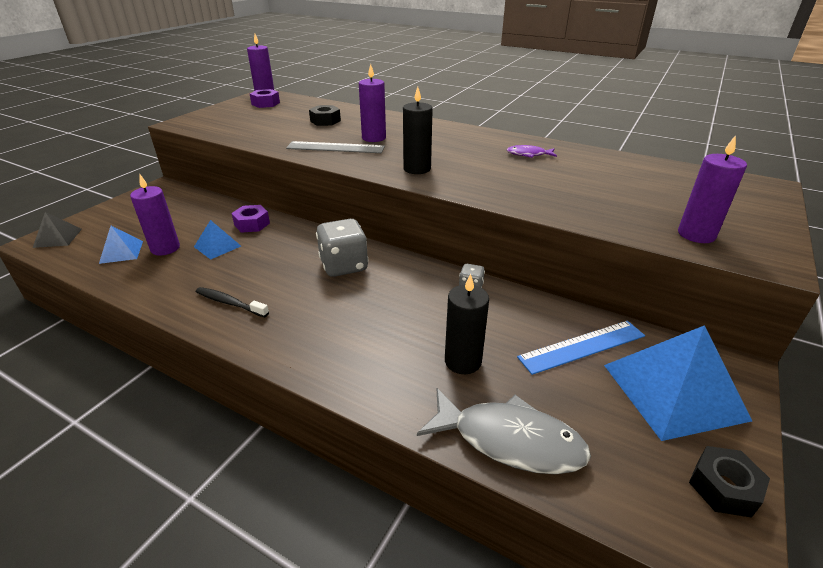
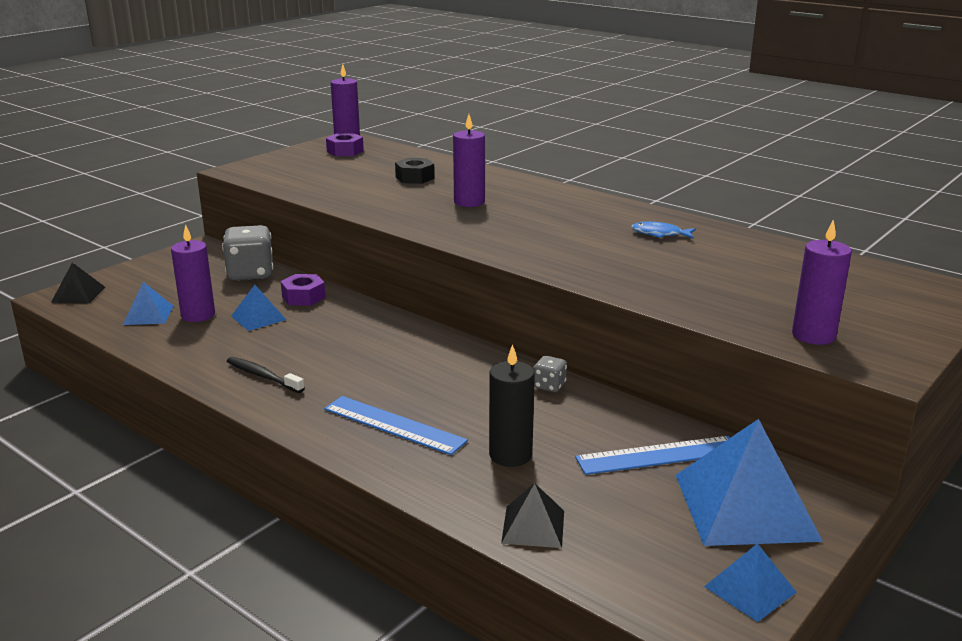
camera: 10 degrees right, 10 degrees down
(335, 147) = (417, 211): grey ruler -> none
(344, 266) = (403, 350): grey dice -> grey dice (250, 274)
(354, 341) = (394, 425): none -> blue ruler
(417, 169) = (508, 241): black candle -> none
(509, 440) = (533, 526): grey fish -> black pyramid
(528, 154) = (659, 234): purple fish -> blue fish
(723, 487) = (750, 589): black nut -> blue pyramid

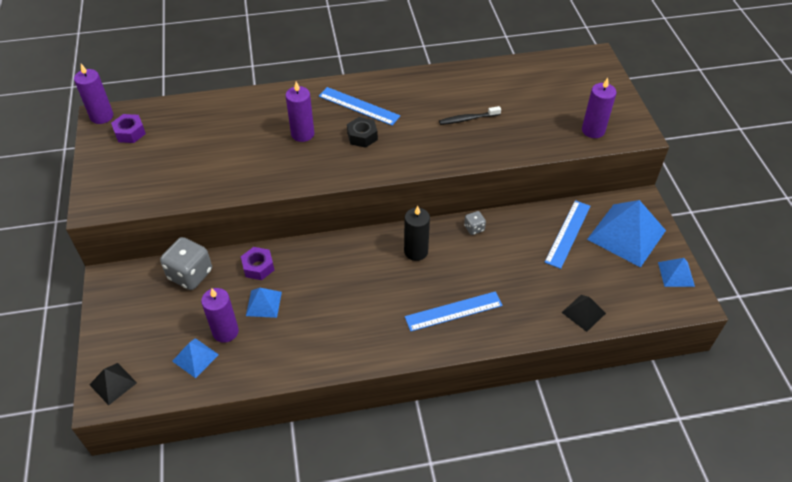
camera: 50 degrees left, 25 degrees up
(263, 376) = (344, 339): black toothbrush -> black toothbrush (468, 119)
(415, 178) = (229, 131): black nut -> black nut (362, 136)
(510, 455) = (521, 284): black candle -> black candle (416, 251)
(560, 209) = (359, 106): none -> blue ruler
(659, 234) = (436, 95): blue fish -> none

